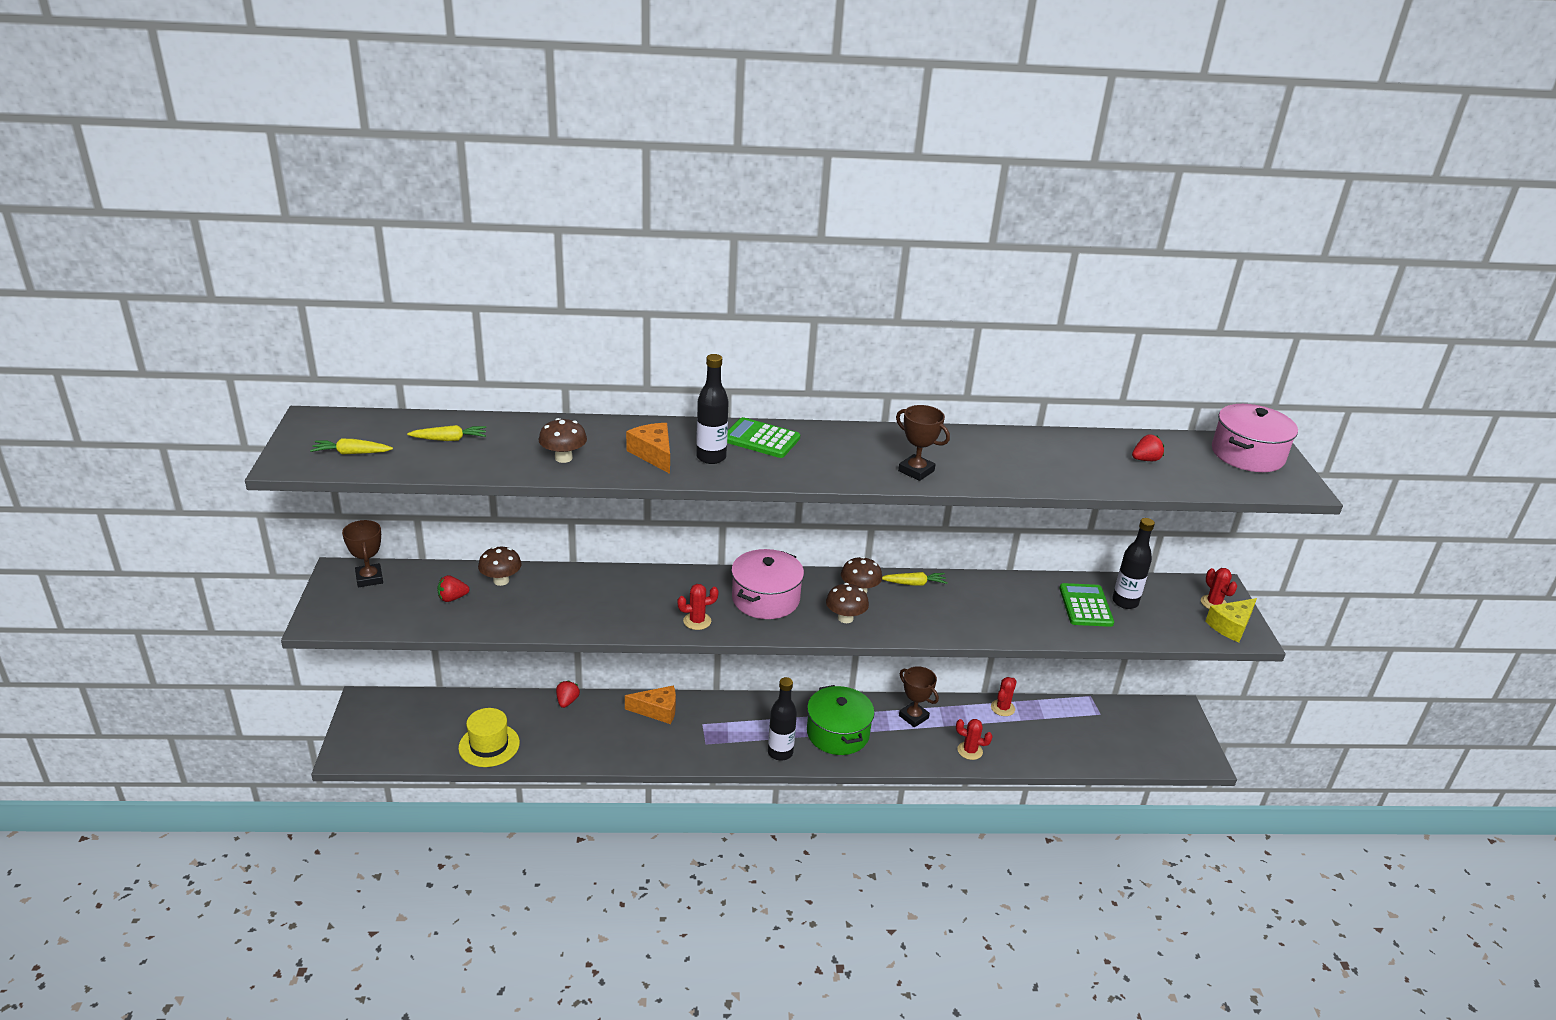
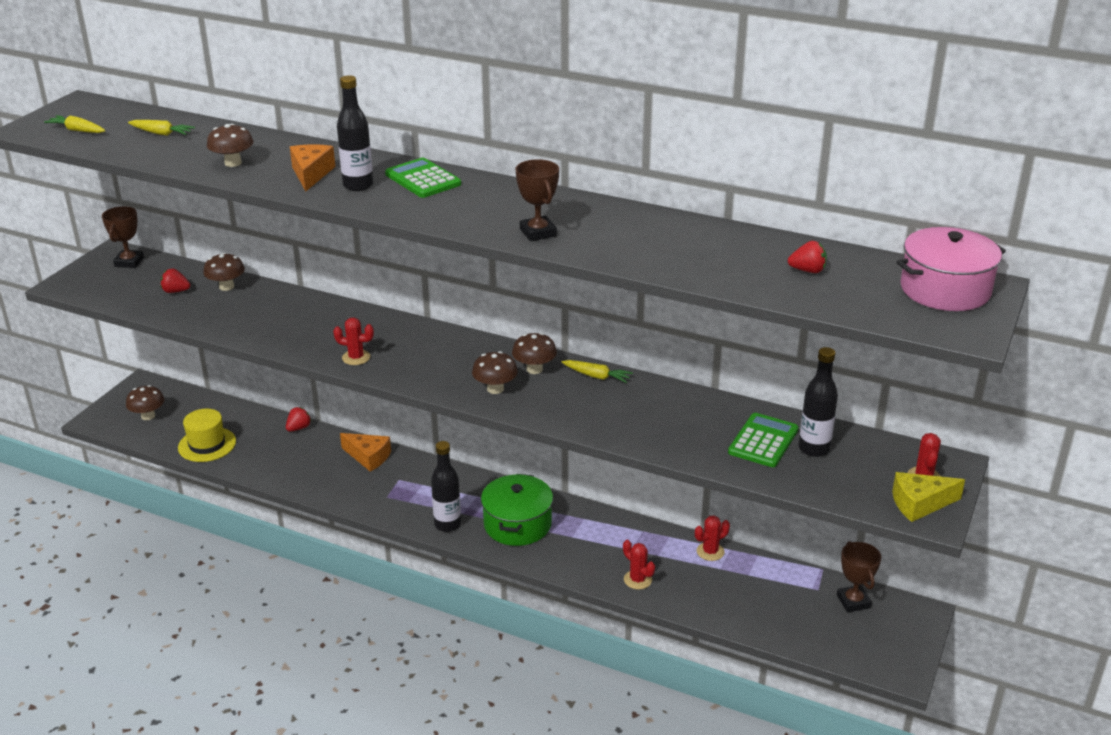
camera: 30 degrees right, 0 degrees up
(400, 733) = (148, 416): none -> brown mushroom
(765, 599) = (437, 354): pink pot -> none
(913, 717) = (607, 532): brown trophy -> brown trophy (853, 601)

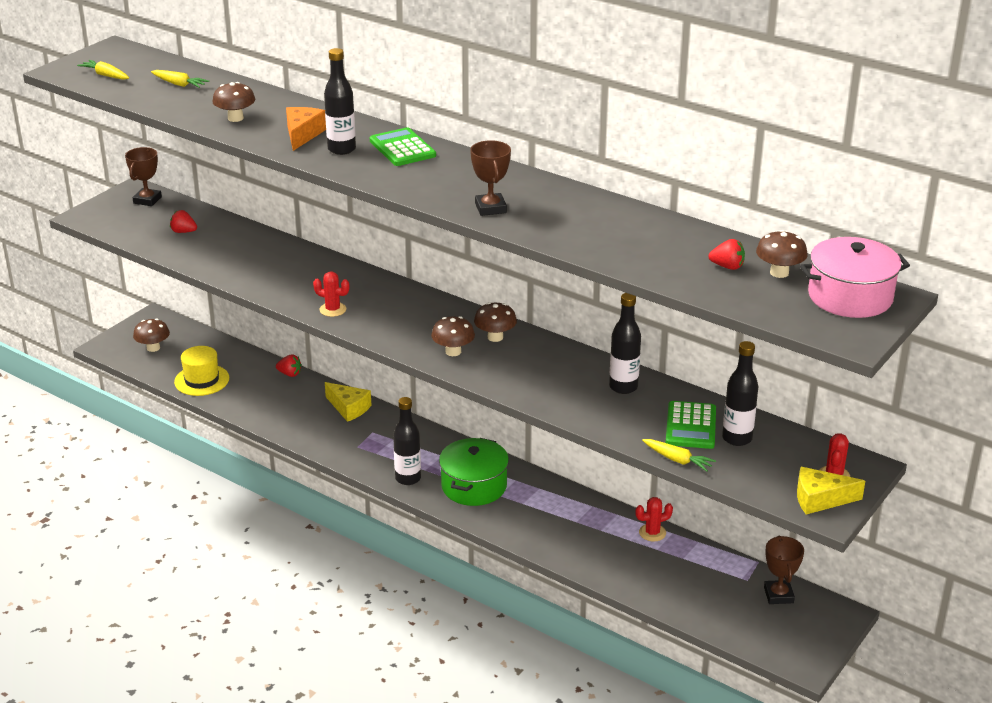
camera: 10 degrees right, 0 degrees up
(226, 287) = (230, 232): brown mushroom -> brown mushroom (779, 273)
(298, 428) = (289, 374): red strawberry -> red strawberry turned 60 degrees clockwise
(368, 457) = (349, 408): orange cheese -> yellow cheese
(596, 376) = (552, 350): yellow carrot -> yellow carrot (677, 460)
(637, 580) = (574, 550): red cactus -> none
(681, 407) = (623, 387): none -> black bottle
(763, 441) = (691, 426): green calculator -> green calculator turned 150 degrees clockwise

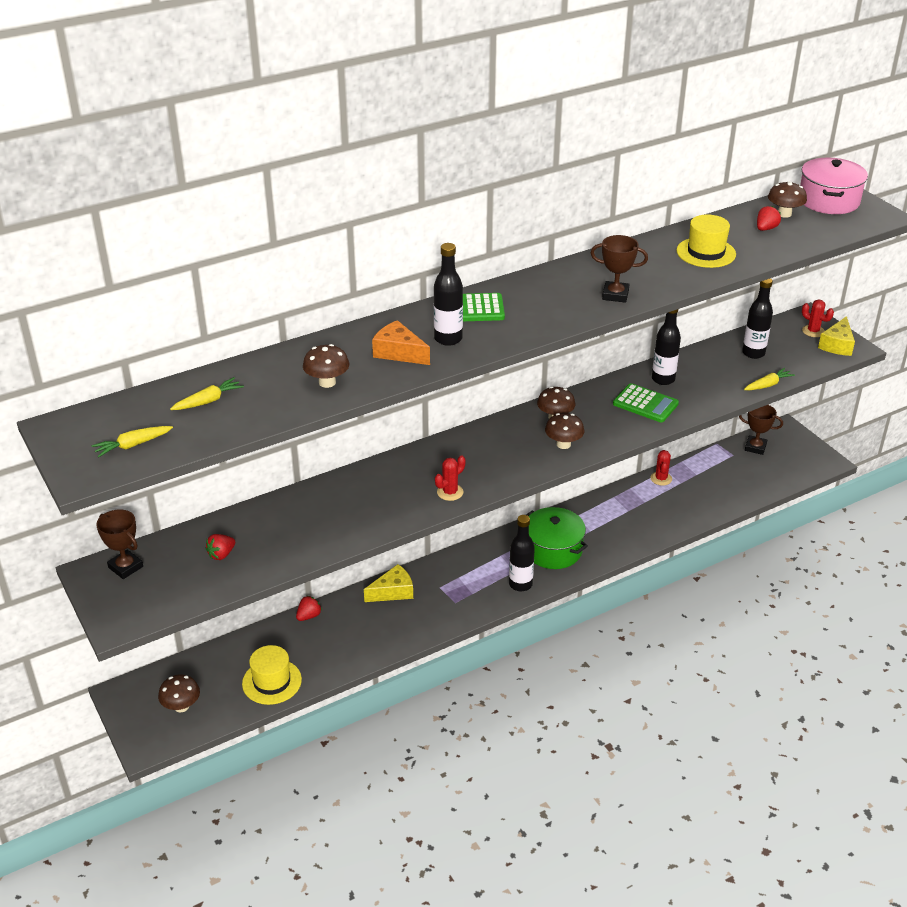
camera: 65 degrees left, 5 degrees up
(630, 240) = (706, 252): none -> yellow hat
(691, 426) = (729, 366): green calculator -> green calculator (645, 404)

